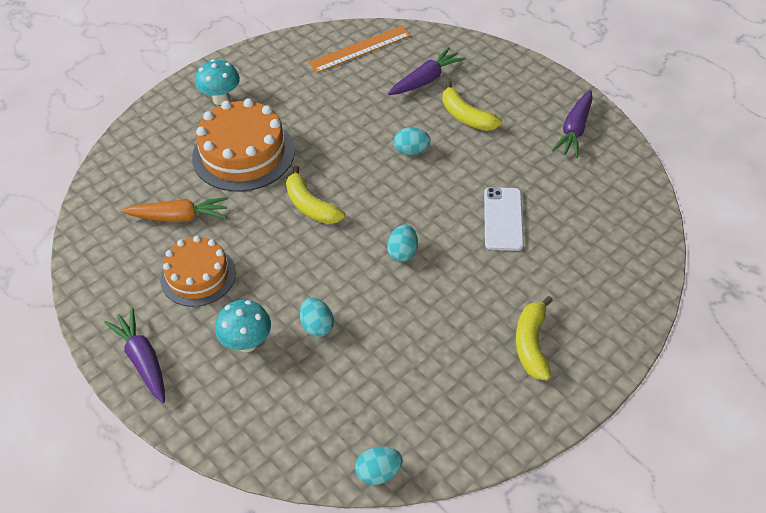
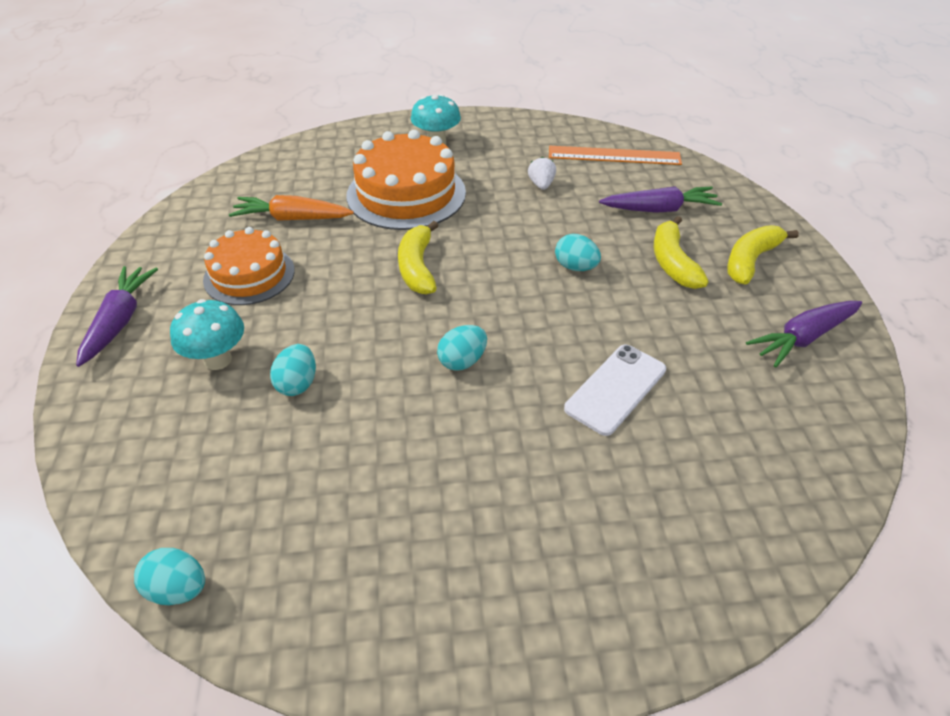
camera: 35 degrees right, 5 degrees down
(179, 217) = (292, 218): orange carrot -> orange carrot turned 150 degrees clockwise
(332, 98) = (541, 185): none -> white strawberry
(531, 344) = (509, 559): yellow banana -> yellow banana (750, 261)

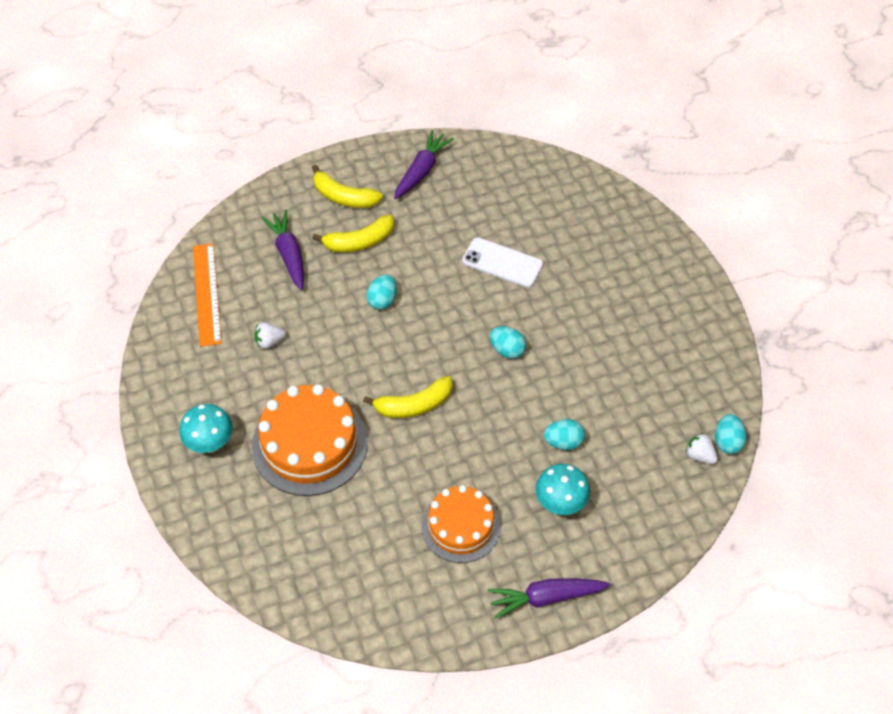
camera: 105 degrees left, 10 degrees up
(181, 538) = (699, 455): none -> white strawberry
(292, 218) = (372, 526): orange carrot -> none
(803, 338) = (421, 171): purple carrot -> purple carrot turned 105 degrees counterclockwise

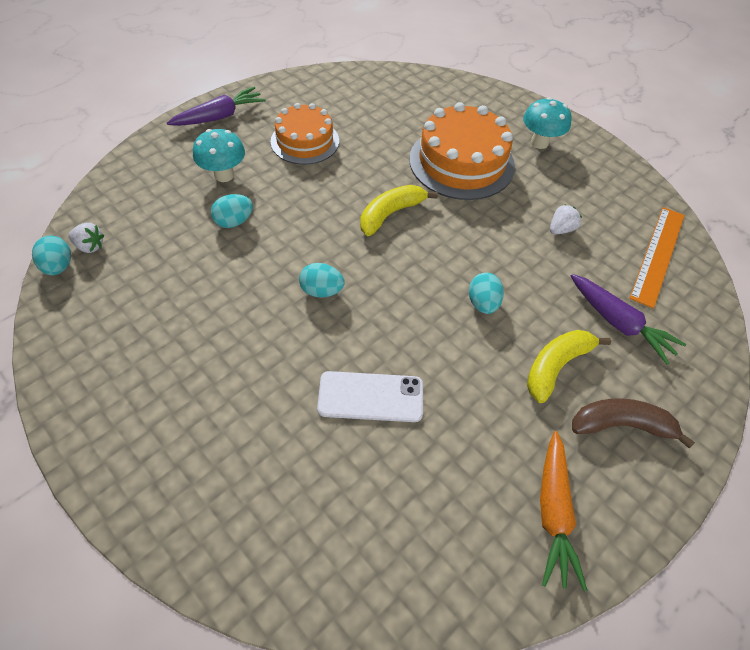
camera: 155 degrees right, 0 degrees up
(207, 294) = (658, 255): orange ruler -> orange ruler turned 60 degrees clockwise
(344, 197) = (621, 425): yellow banana -> brown banana
(421, 171) = (553, 512): purple carrot -> orange carrot

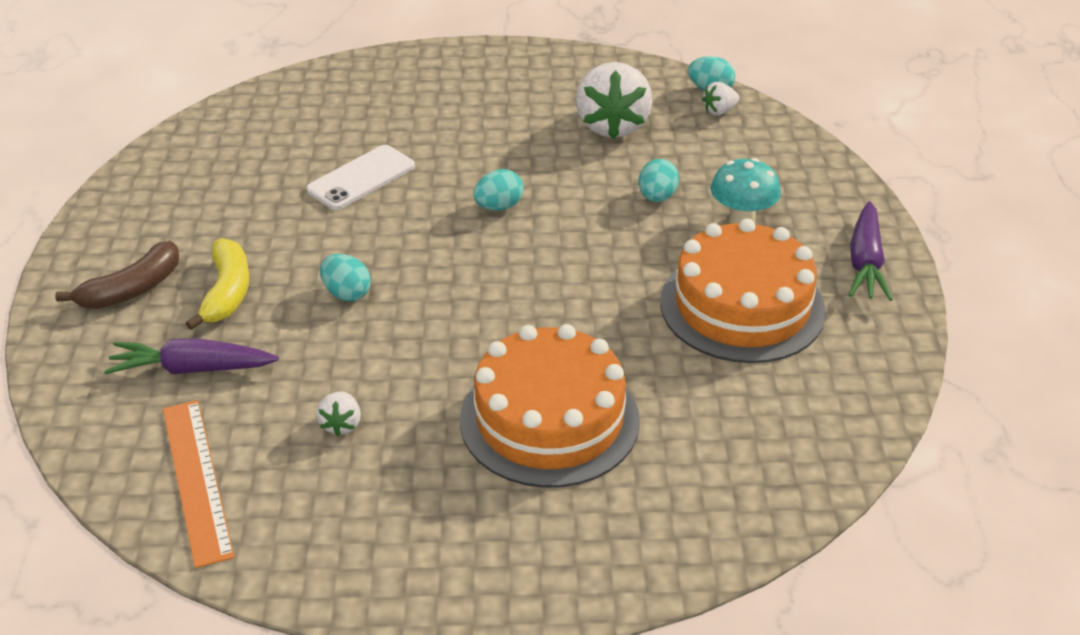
camera: 135 degrees right, 15 degrees down
(161, 293) = (612, 125): none -> white strawberry
(305, 141) = (742, 306): orange cake -> orange cake, size x1.52
(390, 214) = (538, 304): yellow banana -> none
(539, 142) = (492, 533): turquoise mushroom -> none
(553, 512) = (151, 208): orange carrot -> none

